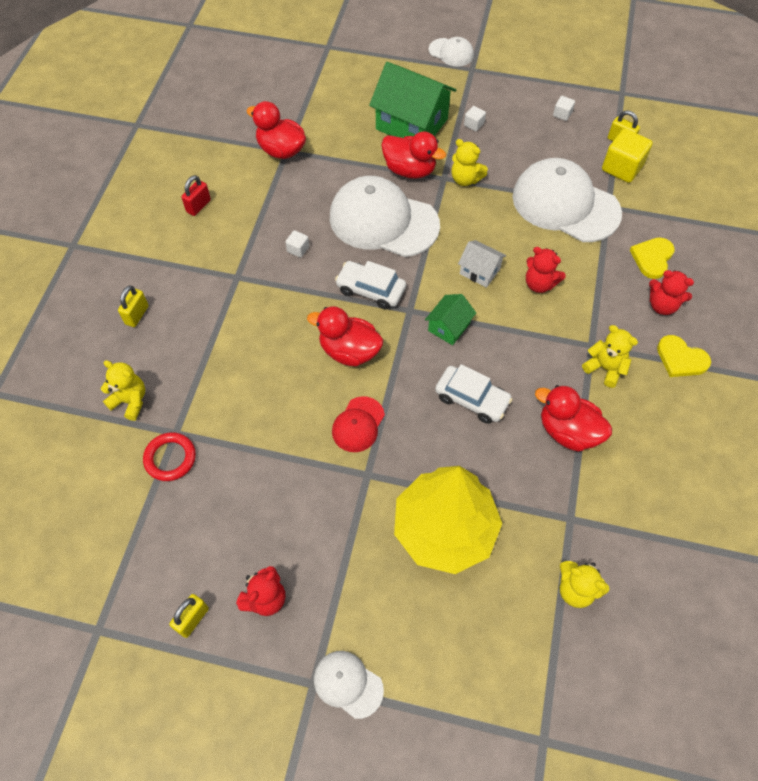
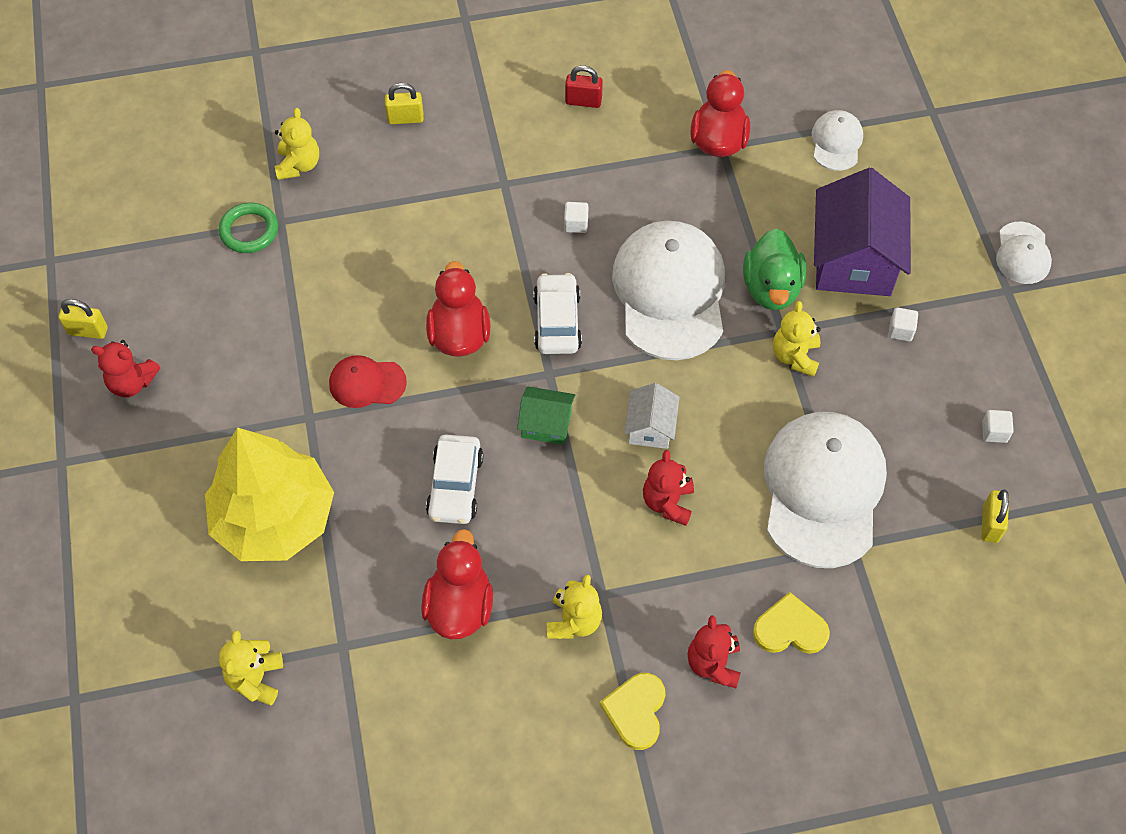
camera: 65 degrees right, 0 degrees up
(170, 458) = (249, 231): red ring -> green ring
(348, 684) = (71, 493): white cap -> white cap (836, 142)
(410, 170) = (771, 288): red duck -> green duck
(412, 124) = (853, 259): green house -> purple house
(622, 168) = (937, 541): yellow cube -> none

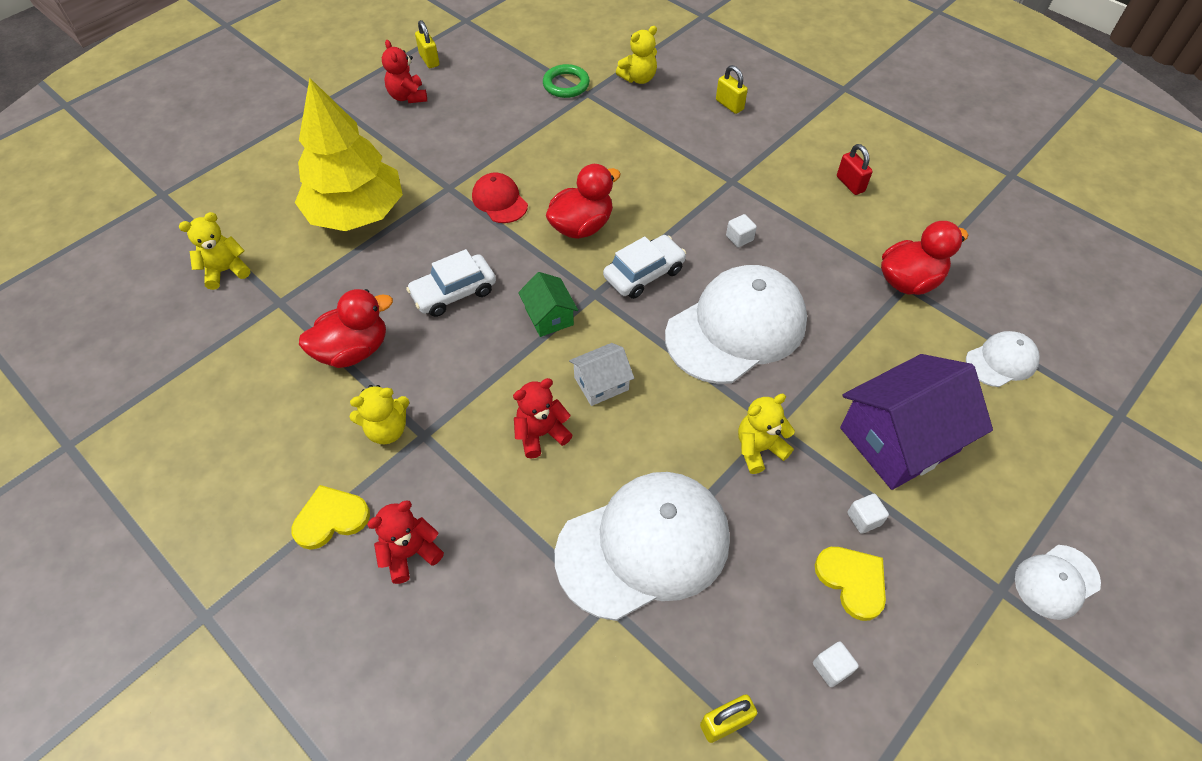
camera: 55 degrees right, 5 degrees down
(771, 288) = (808, 394): green duck -> none
(790, 628) = (484, 597): yellow heart -> yellow heart (852, 581)

